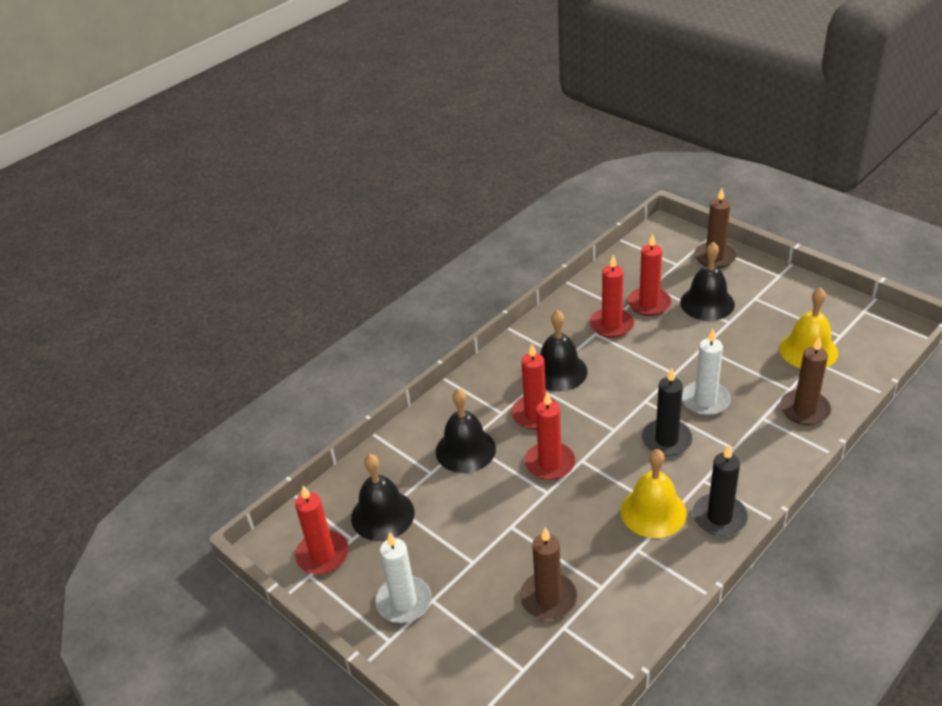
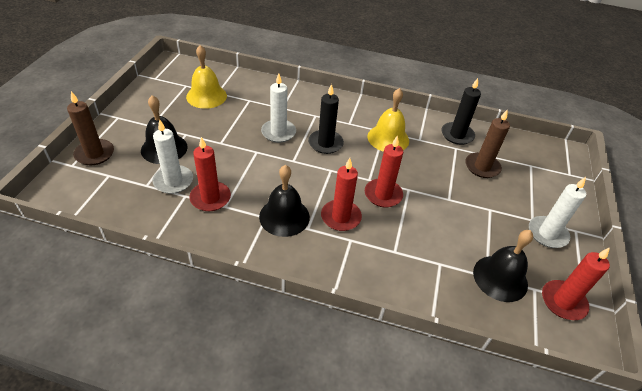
camera: 125 degrees left, 5 degrees up
(465, 450) = (403, 249): black bell -> none
(649, 304) = (173, 181): red candle -> white candle
(719, 517) = (373, 113): black candle -> black candle (457, 135)
(804, 410) = (266, 92): brown candle -> none

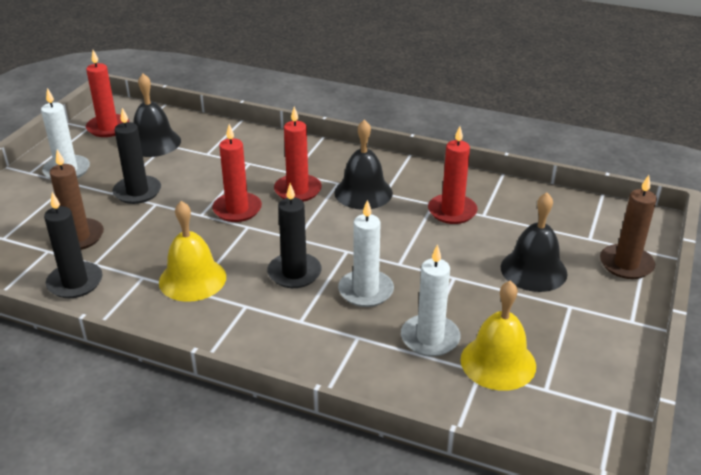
camera: 170 degrees left, 10 degrees down
(173, 181) = (503, 229): white candle -> white candle (430, 338)
(471, 210) = (137, 192): none -> black candle

